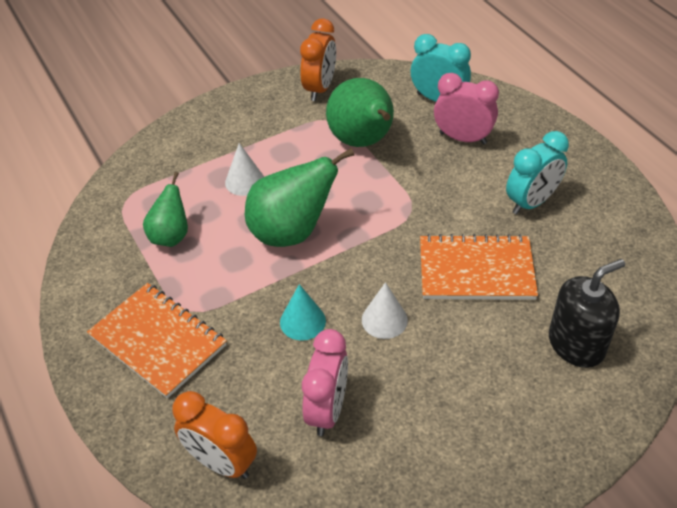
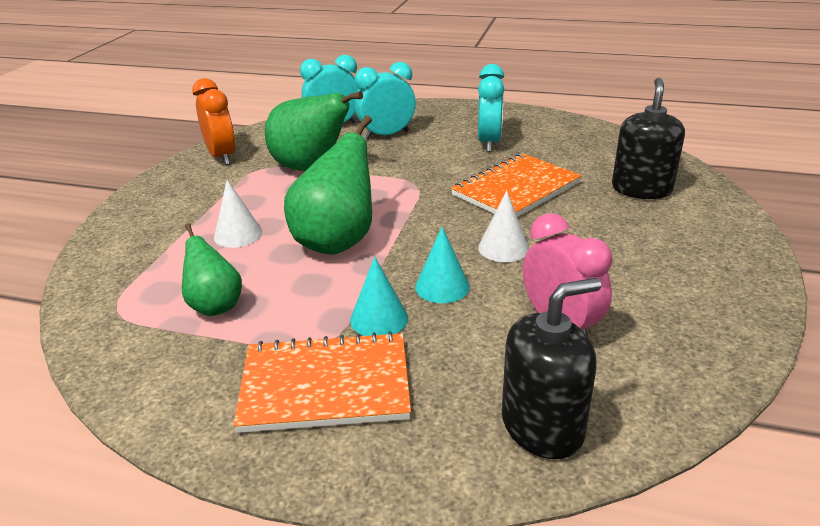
camera: 45 degrees left, 15 degrees down
(221, 462) = (542, 426): orange clock -> black soap dispenser
(237, 317) = (379, 318): none -> turquoise cone
(462, 138) = (386, 135): pink clock -> turquoise clock

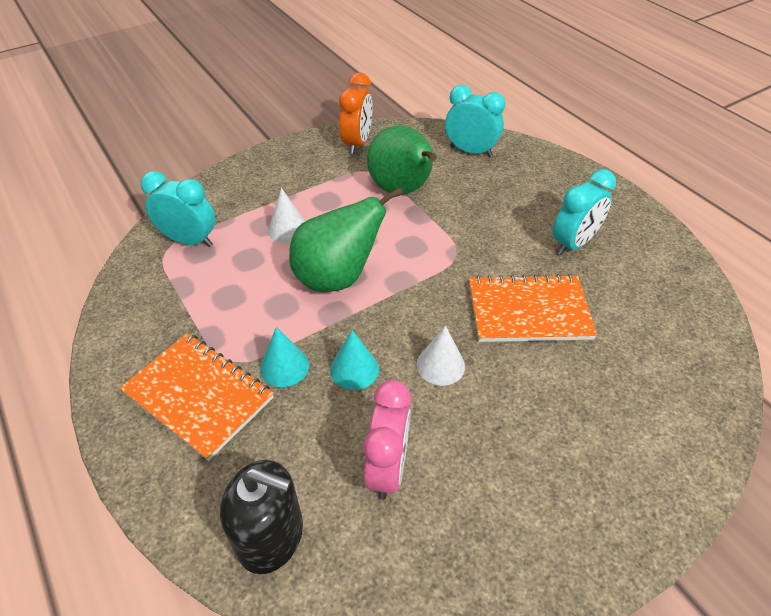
camera: 40 degrees right, 15 degrees up
(215, 305) = (213, 284): green pear -> none
(386, 135) = (498, 185): turquoise clock -> turquoise clock (189, 241)
(641, 189) = (643, 385): black soap dispenser -> none

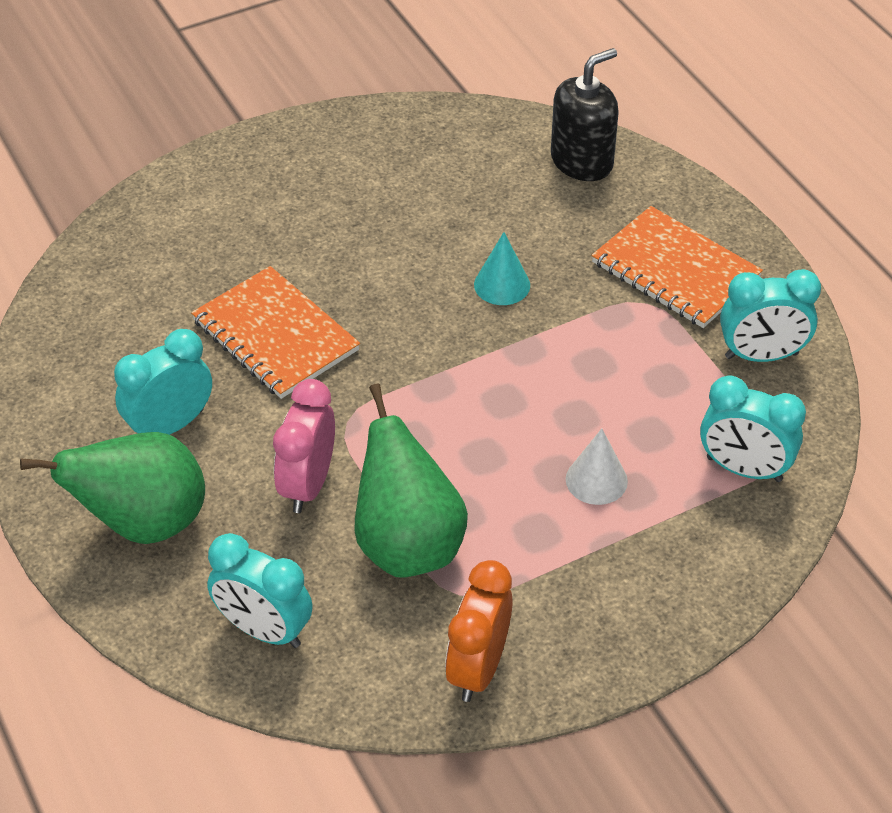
camera: 175 degrees left, 0 degrees up
(149, 320) = (761, 355): none -> turquoise clock
(271, 536) = (582, 161): black soap dispenser -> black soap dispenser turned 120 degrees clockwise
(284, 366) = (583, 292): turquoise cone -> none
(337, 277) = (520, 396): green pear -> green pear (143, 523)
(387, 467) = (473, 200): pink clock -> pink clock (308, 485)
(440, 365) = (402, 283): white cone -> none
(529, 311) = (275, 335): orange notebook -> orange notebook turned 45 degrees clockwise

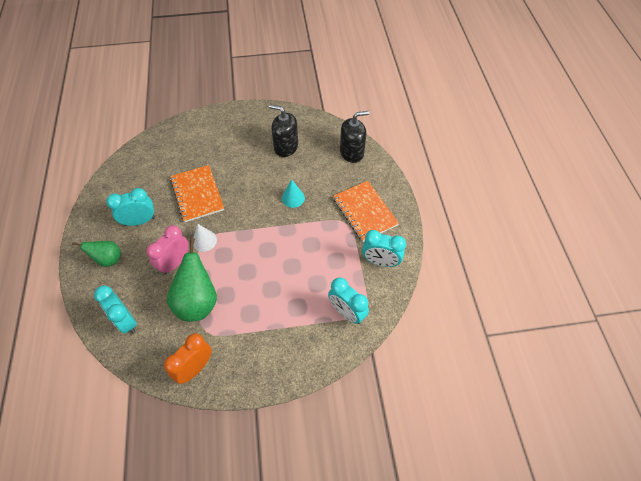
camera: 20 degrees right, 10 degrees up
(143, 523) = (108, 259): green pear -> green pear, size x0.59
(426, 187) = (286, 147): none -> black soap dispenser
(596, 480) = (285, 297): white cone -> white cone (204, 241)

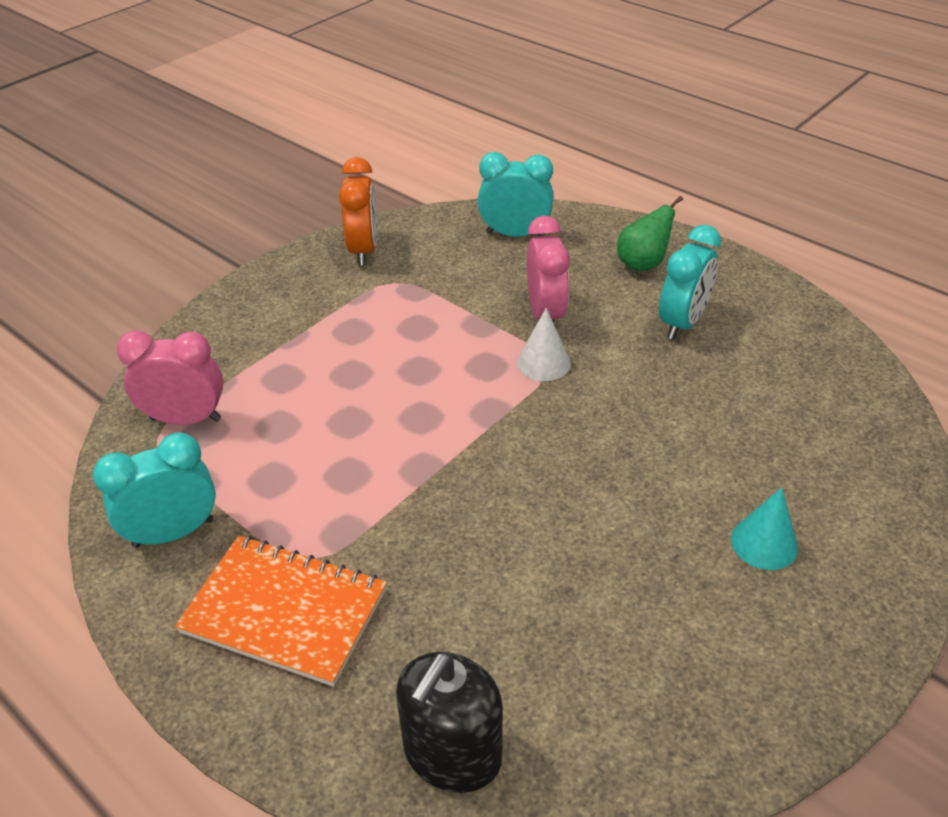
camera: 140 degrees right, 15 degrees down
(197, 194) = (660, 413): orange notebook -> none
(197, 302) = (447, 298): green pear -> none
(286, 147) = (631, 635): black soap dispenser -> none
(293, 198) = (475, 530): turquoise cone -> turquoise cone (764, 543)
(347, 312) = (186, 419): turquoise clock -> pink clock

